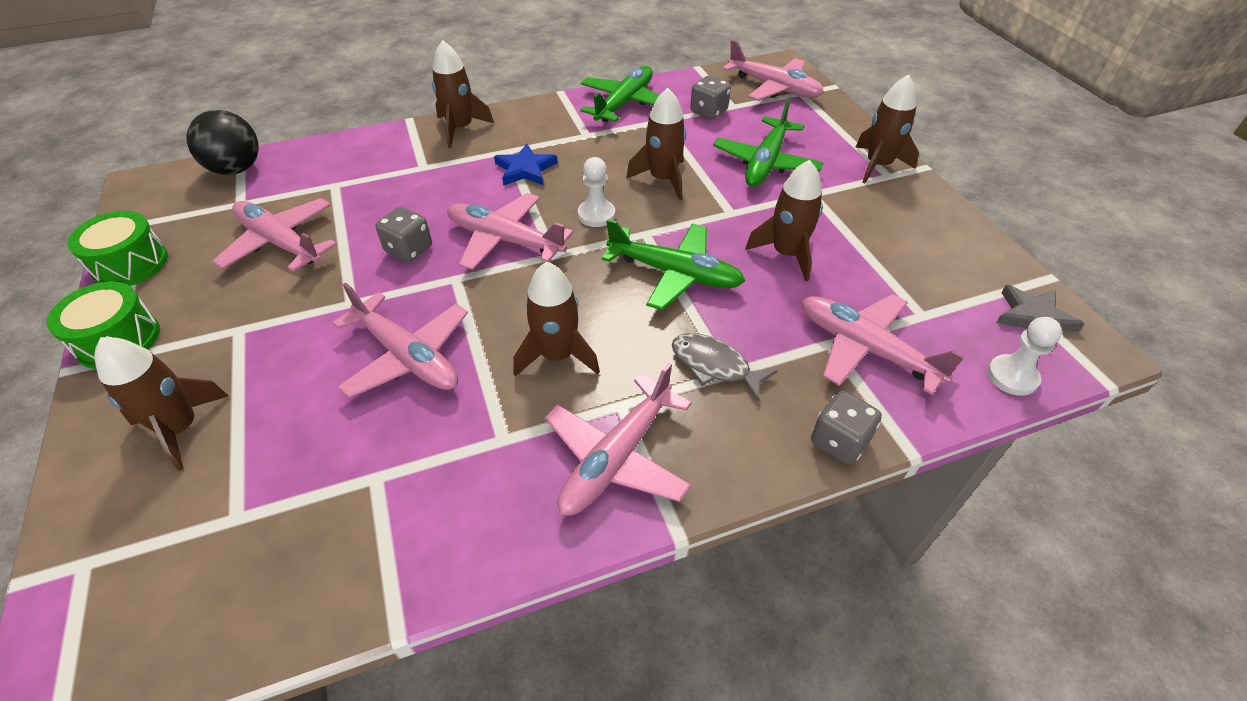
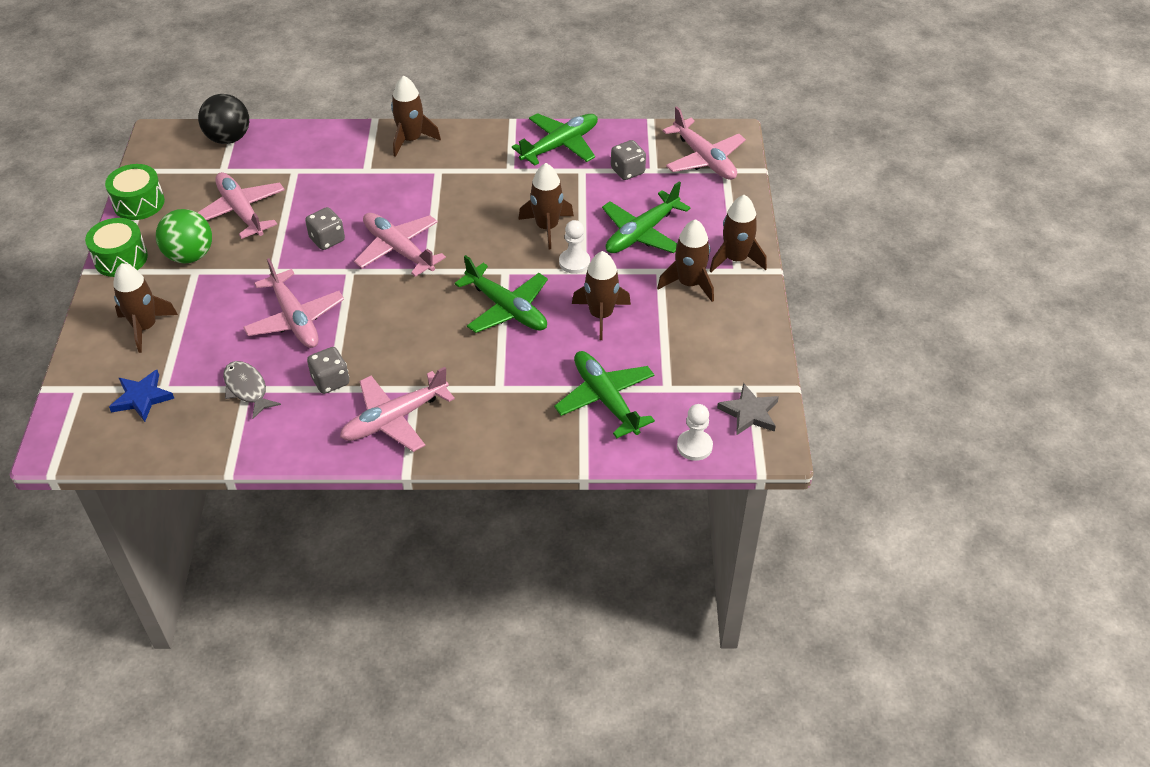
camera: 20 degrees right, 0 degrees up
(224, 312) = (190, 256): none -> green ball
(525, 169) = (443, 191): blue star -> blue star (142, 398)
(557, 355) = (391, 345): brown rocket -> brown rocket (689, 284)
(596, 215) = (477, 246): white pawn -> white pawn (574, 262)
(714, 366) = (492, 381): grey fish -> grey fish (247, 389)
(839, 441) = (541, 450): grey dice -> grey dice (330, 381)
(866, 349) = (605, 399): pink plane -> green plane

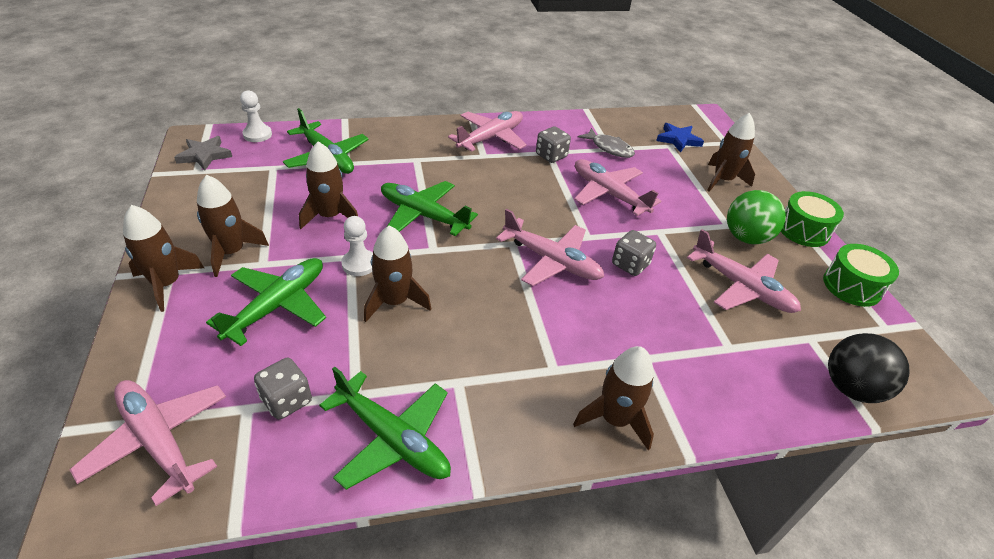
camera: 165 degrees right, 5 degrees down
(559, 145) = (392, 438): green plane -> green plane turned 90 degrees counterclockwise

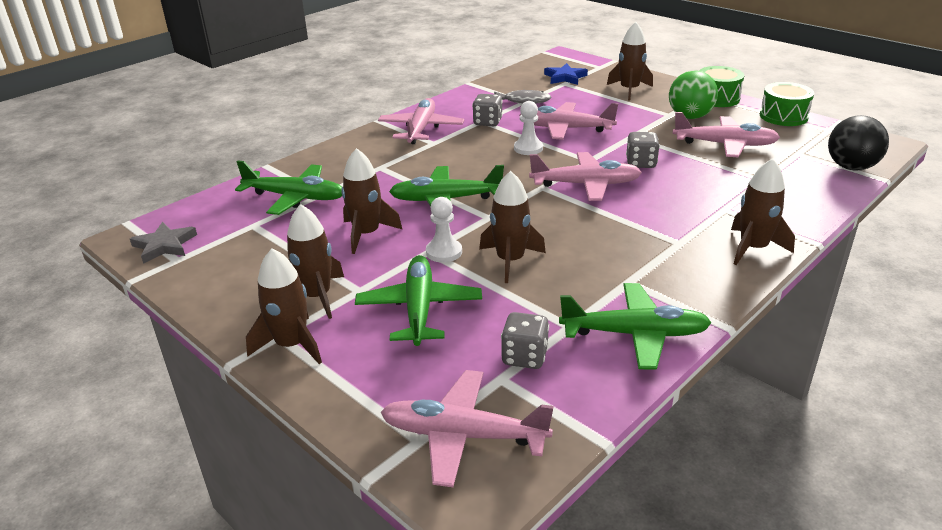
camera: 30 degrees left, 10 degrees down
(257, 134) = (195, 209): white pawn -> white pawn (528, 148)

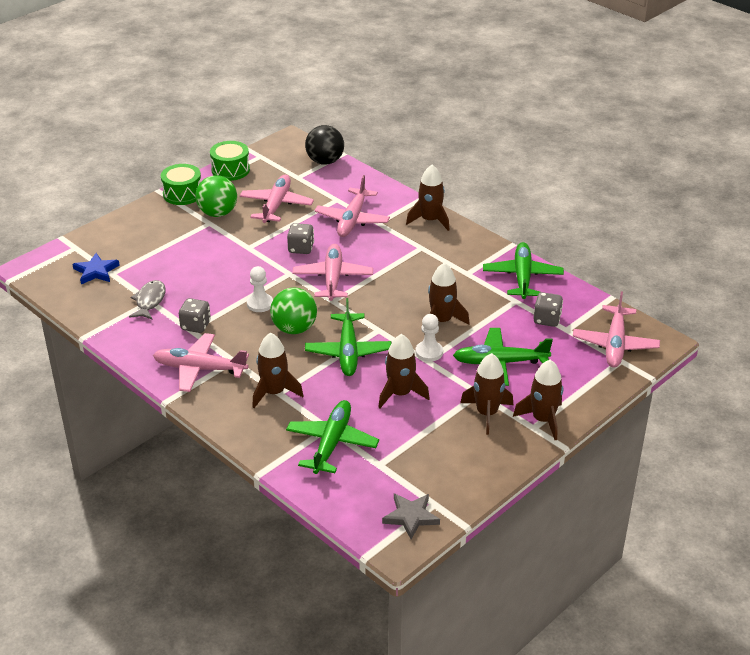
camera: 90 degrees left, 5 degrees up
(486, 168) = (294, 329): none -> green ball
(566, 129) = (224, 280): pink plane -> pink plane (352, 219)
(629, 90) = (146, 237): brown rocket -> brown rocket (274, 392)

